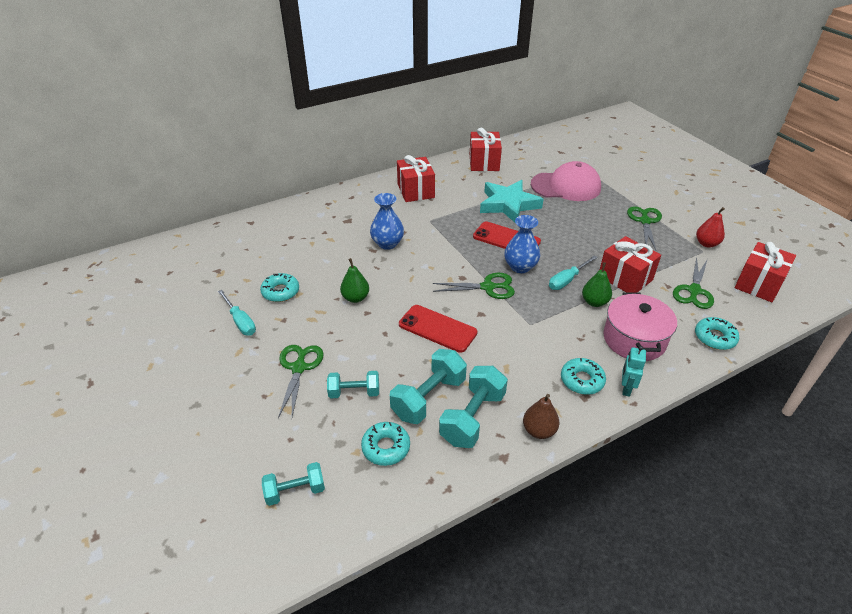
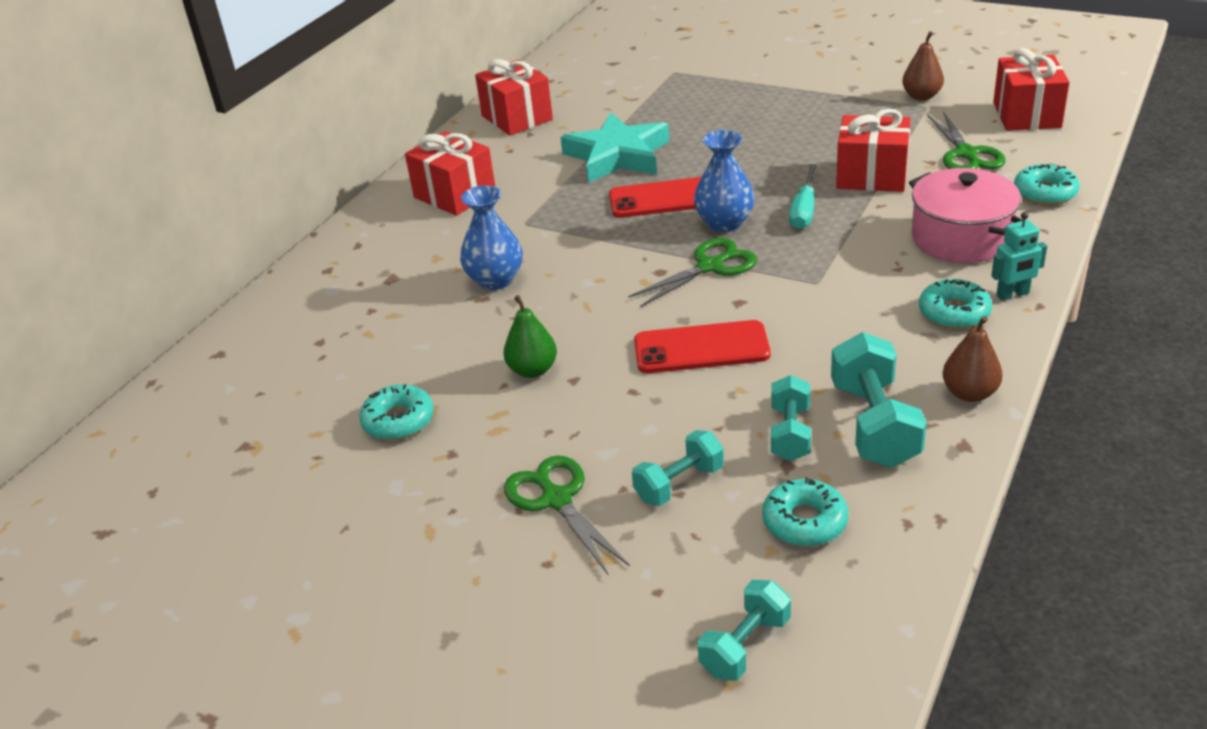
camera: 30 degrees left, 5 degrees down
(240, 321) = (380, 492): turquoise screwdriver -> none
(429, 398) = (790, 434): turquoise dumbbell -> turquoise dumbbell, size x0.63
(566, 186) = (670, 102): pink cap -> none
(594, 302) = (867, 220): green pear -> none
(626, 388) = (1012, 295): turquoise robot -> turquoise robot turned 90 degrees counterclockwise
(645, 221) = (820, 102): green scissors -> none
(706, 244) = (921, 96): red pear -> brown pear

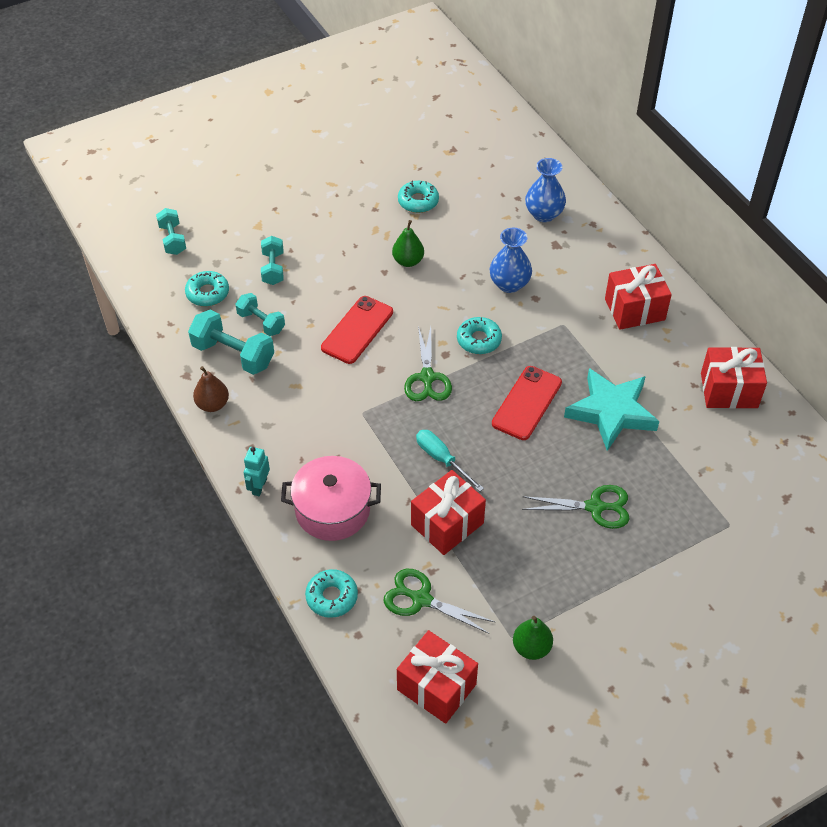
camera: 120 degrees right, 15 degrees up
(557, 499) = (307, 227): green scissors -> green scissors (595, 507)
(724, 223) = (467, 413): blue vase -> blue vase (544, 214)
(921, 96) = (531, 647): brown pear -> green pear
(954, 312) = (273, 449): turquoise donut -> turquoise donut (479, 340)

